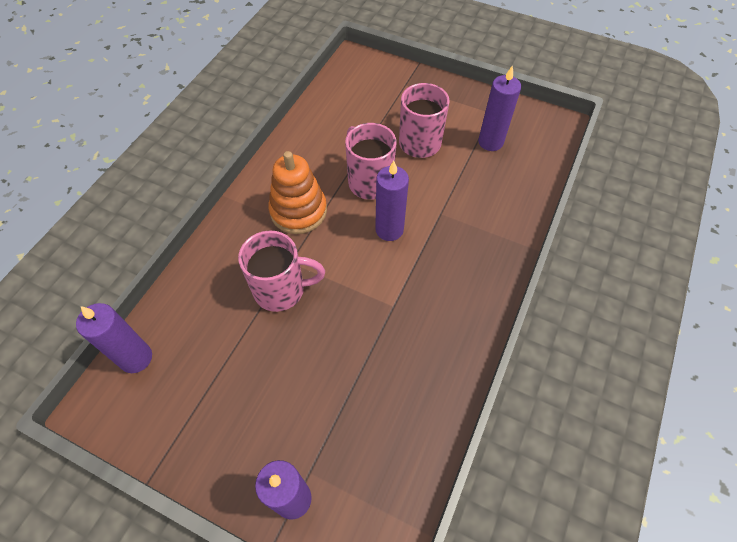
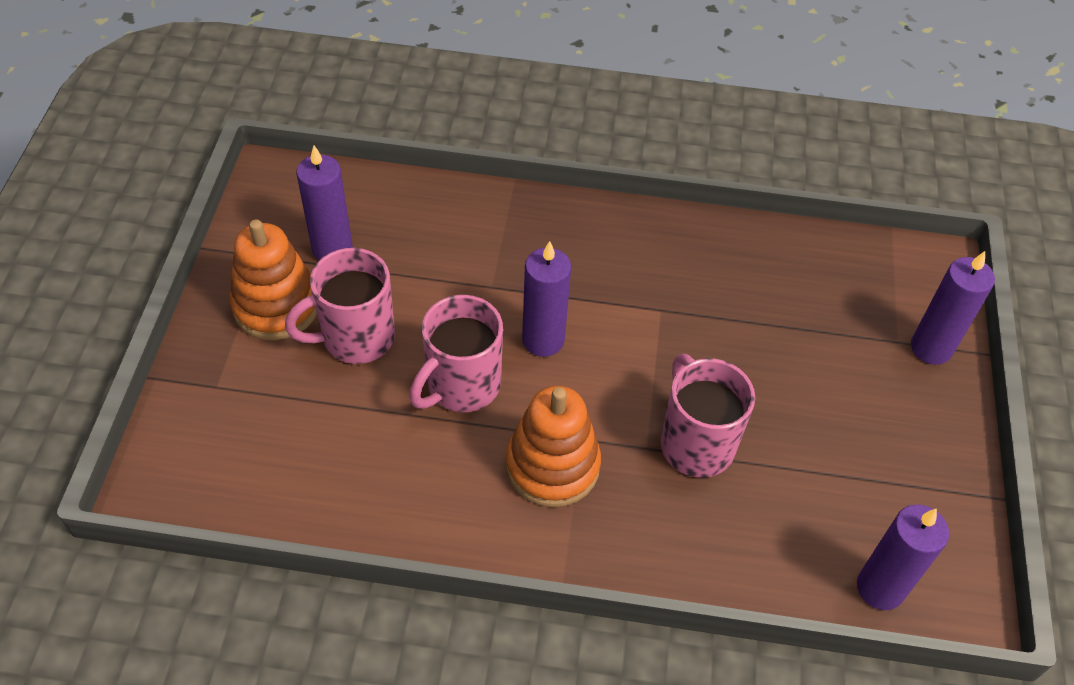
camera: 110 degrees left, 5 degrees down
(452, 113) = (276, 306): none -> orange stacking toy

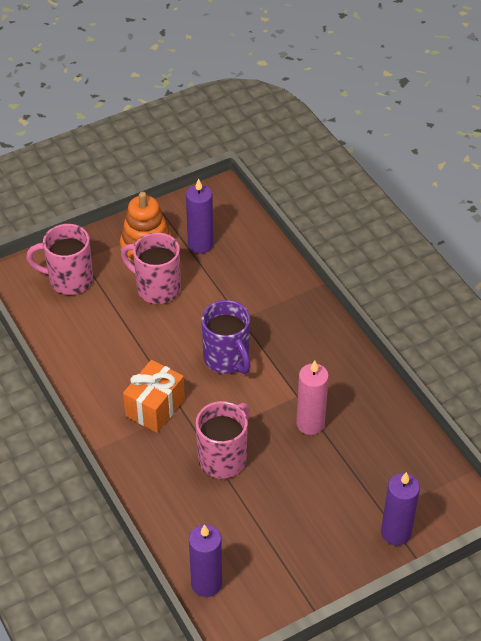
camera: 55 degrees right, 5 degrees down
(461, 386) = (168, 345): pink mug -> pink mug (69, 280)
(543, 340) = (227, 359): purple candle -> purple mug
(552, 466) = (155, 407): orange stacking toy -> orange gift
(713, 324) = (310, 424): none -> pink candle

